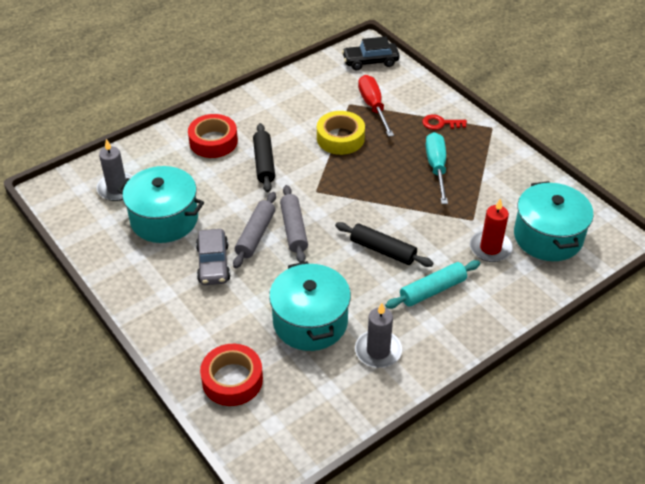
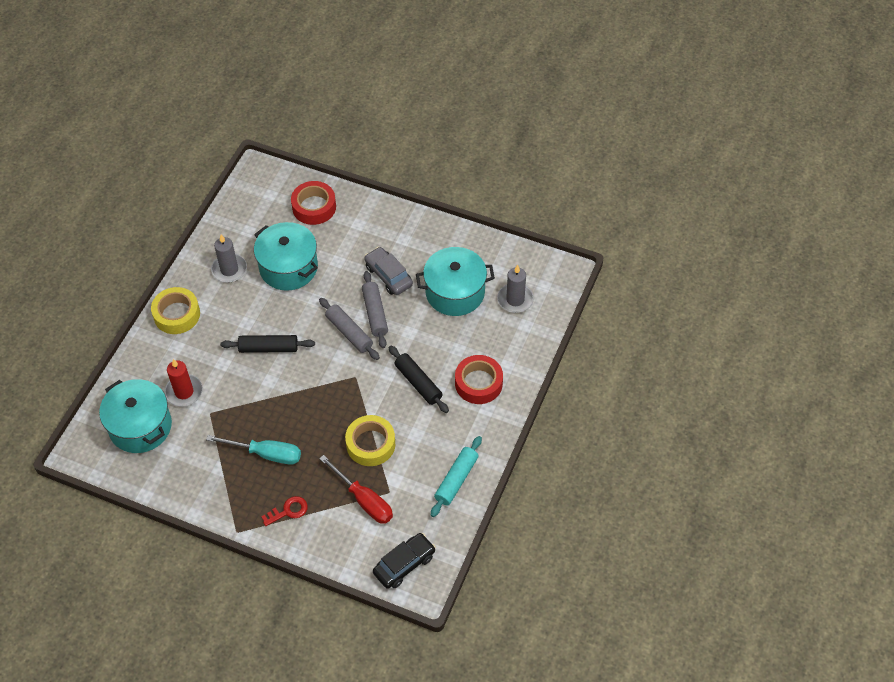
camera: 150 degrees right, 10 degrees up
(432, 290) = (213, 333): turquoise rolling pin -> turquoise rolling pin (456, 480)
(436, 167) = (266, 454): turquoise screwdriver -> turquoise screwdriver turned 45 degrees counterclockwise
(464, 327) = (177, 314): none -> yellow tape

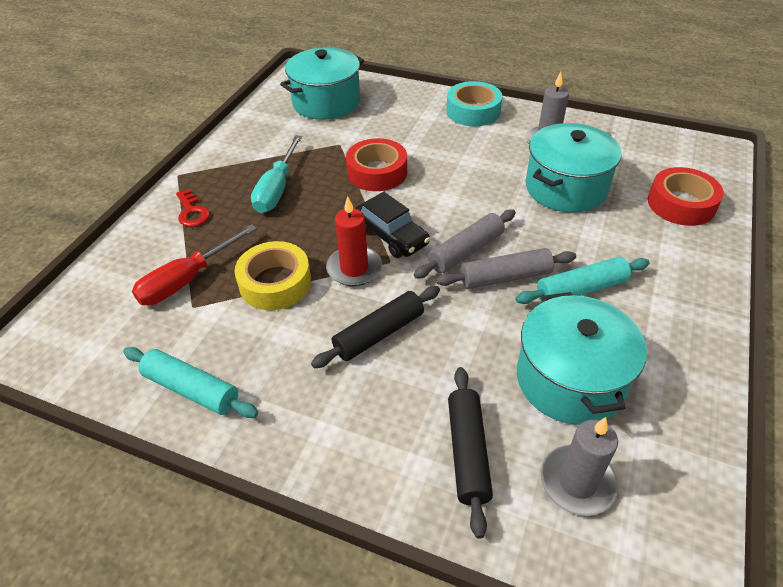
camera: 90 degrees right, 10 degrees down
(177, 314) = (473, 111): yellow tape -> turquoise tape
(184, 392) = (368, 125): red candle -> red candle (354, 268)
(268, 348) = (433, 180): black rolling pin -> black rolling pin (468, 452)
(388, 276) = (581, 289): grey car -> turquoise rolling pin
(404, 564) = (70, 328): black car -> black car (391, 236)
(478, 383) = (378, 419): red tape -> red tape (377, 172)

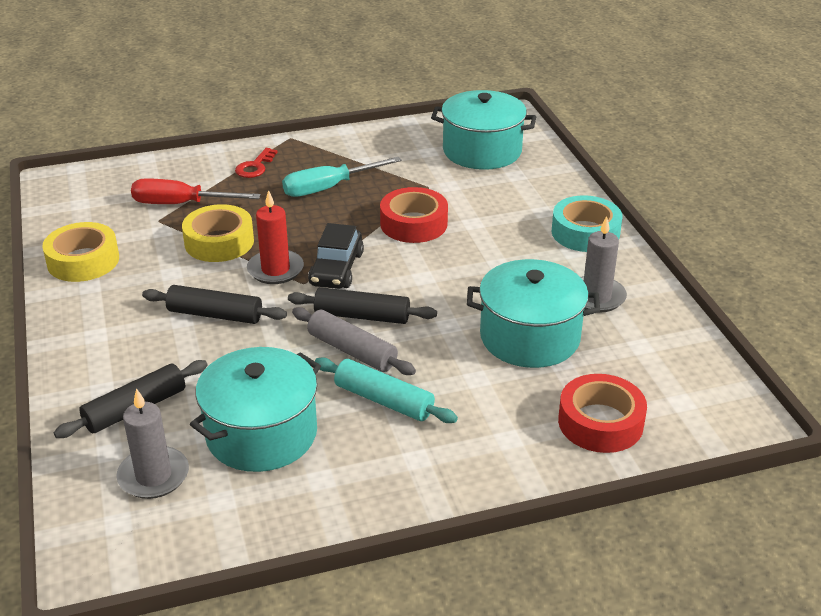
camera: 50 degrees right, 10 degrees down
(191, 389) = (83, 261): turquoise rolling pin -> yellow tape
(466, 251) = (362, 316): grey rolling pin -> black rolling pin

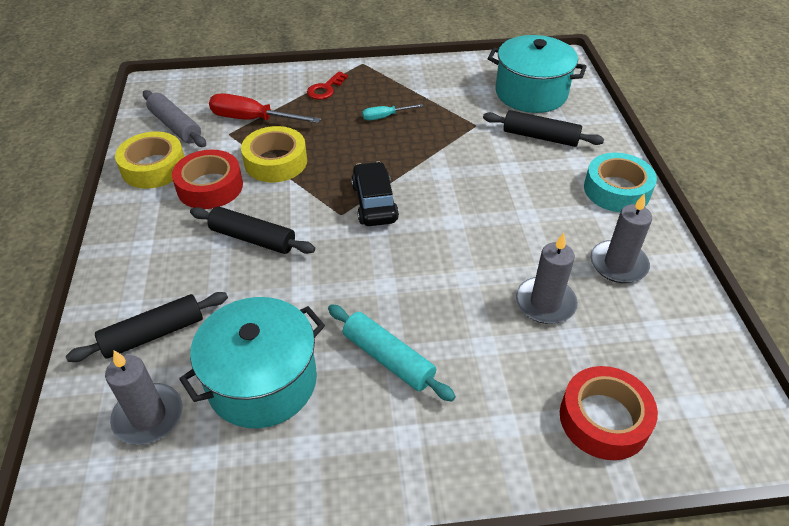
camera: 10 degrees right, 10 degrees up
(275, 270) = (318, 196): red candle -> none
(328, 188) = (385, 117): turquoise screwdriver -> turquoise screwdriver, size x0.55
(336, 269) = (374, 203): black car -> black car turned 150 degrees clockwise
(352, 351) = (369, 296): grey rolling pin -> grey rolling pin (175, 126)
(362, 316) = (387, 257): black rolling pin -> black rolling pin (540, 137)
(413, 224) = (455, 162): red tape -> red tape (210, 187)
(530, 337) = (545, 303): turquoise pot -> grey candle

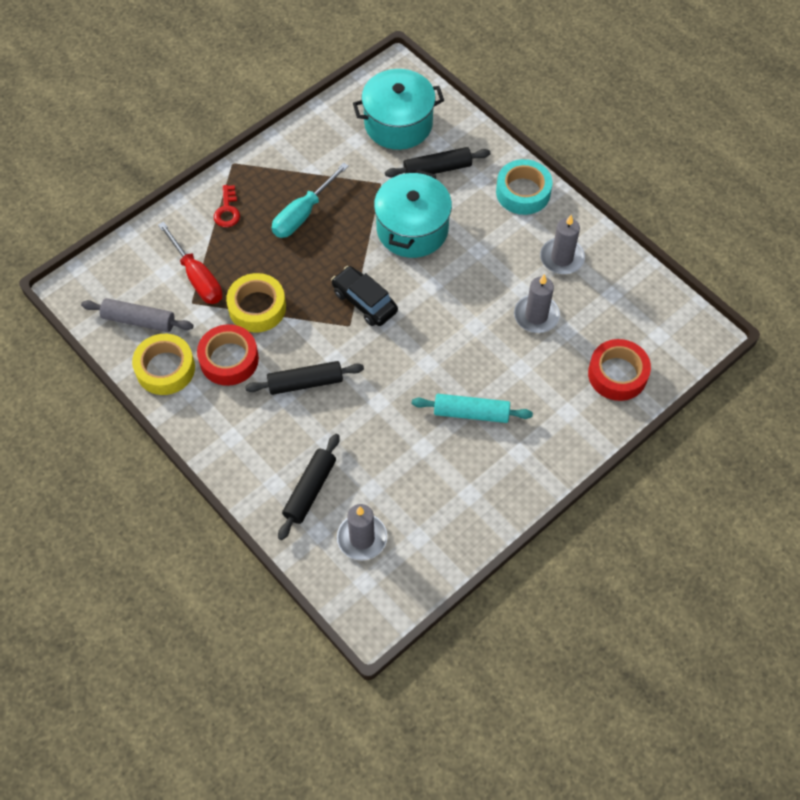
camera: 35 degrees left, 15 degrees up
(252, 119) = (197, 277): red screwdriver -> red screwdriver turned 105 degrees counterclockwise
(262, 381) = (409, 475): turquoise pot -> turquoise pot (412, 229)
(385, 117) = (303, 214): turquoise screwdriver -> turquoise screwdriver, size x1.83

